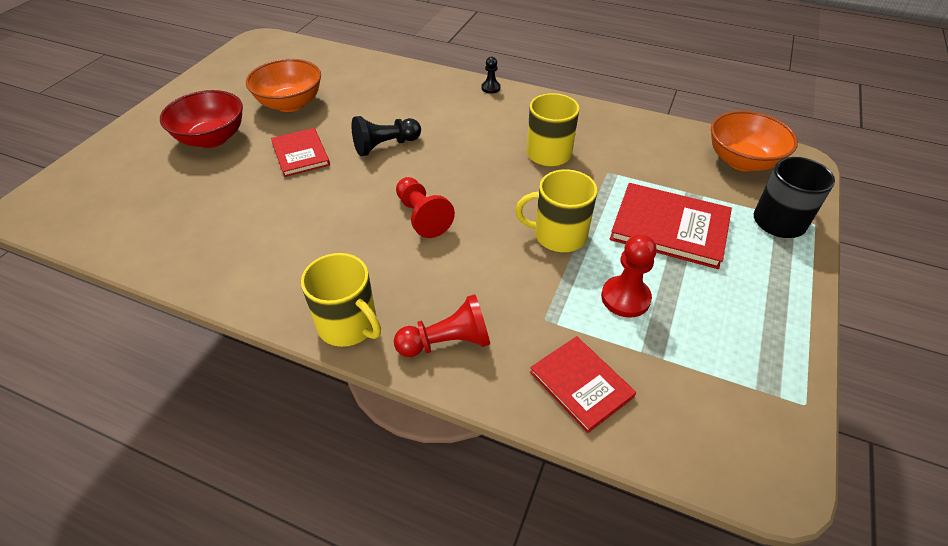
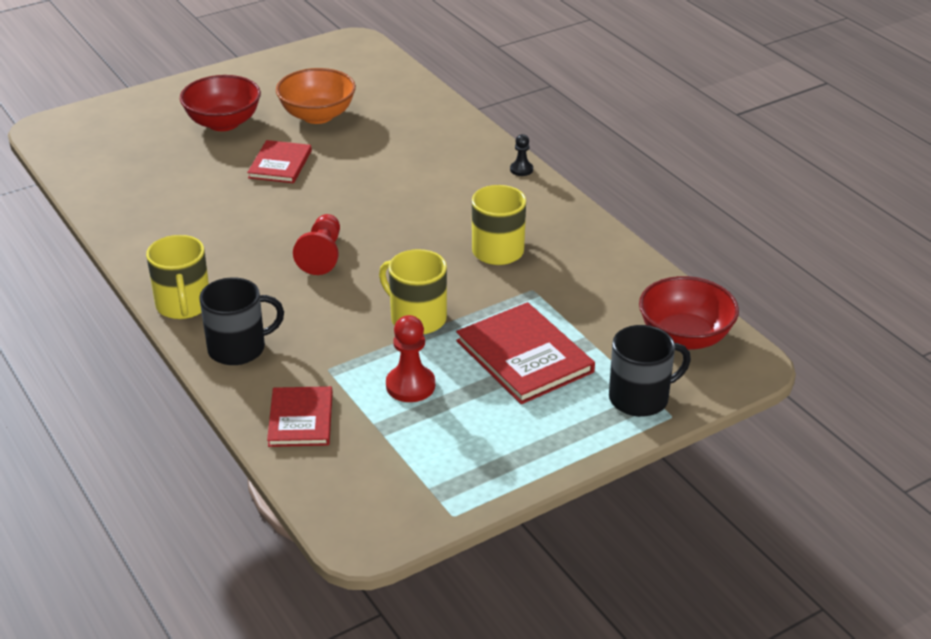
camera: 35 degrees right, 10 degrees down
(385, 146) = (358, 185): black pawn -> none
(447, 342) = (238, 348): red pawn -> black mug
(742, 161) = (685, 337): orange bowl -> red bowl

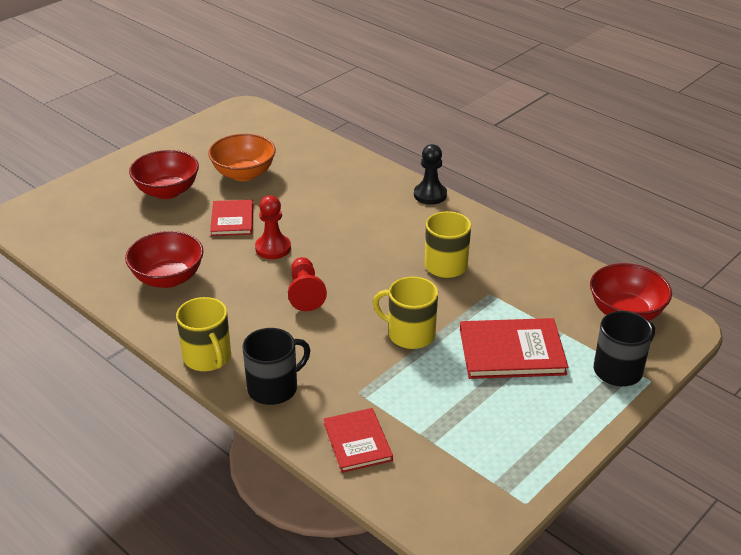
camera: 15 degrees left, 0 degrees up
(180, 216) = (168, 278): none -> red bowl
(410, 385) = (434, 394): red pawn -> red pawn (273, 248)
(521, 169) = (430, 195): black pawn -> black pawn, size x1.75
(524, 356) = (512, 351): red book -> red book turned 45 degrees counterclockwise

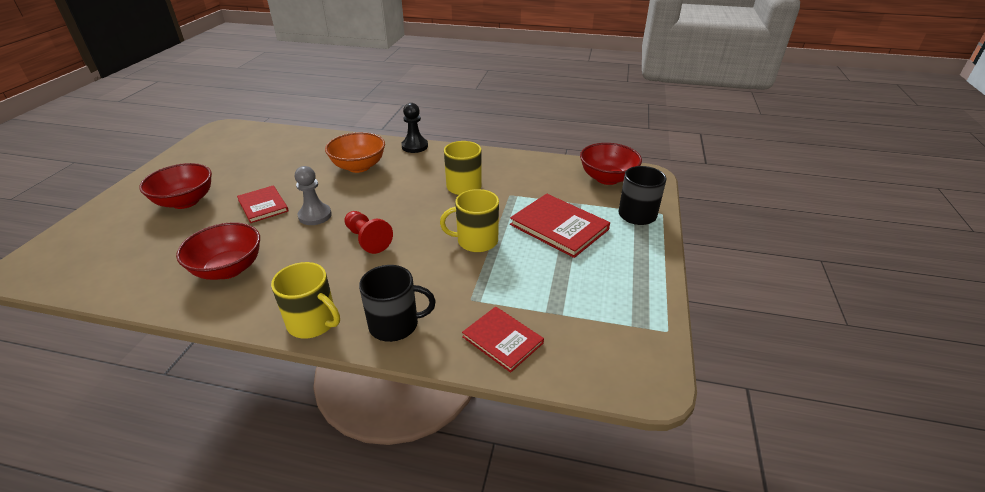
camera: 30 degrees left, 0 degrees up
(244, 174) = (251, 171): orange bowl -> orange bowl (359, 166)
(273, 248) = (315, 216): red pawn -> grey pawn
(274, 388) = (395, 324): black mug -> black mug turned 60 degrees clockwise
(512, 351) = (559, 227): red book -> red book turned 75 degrees clockwise

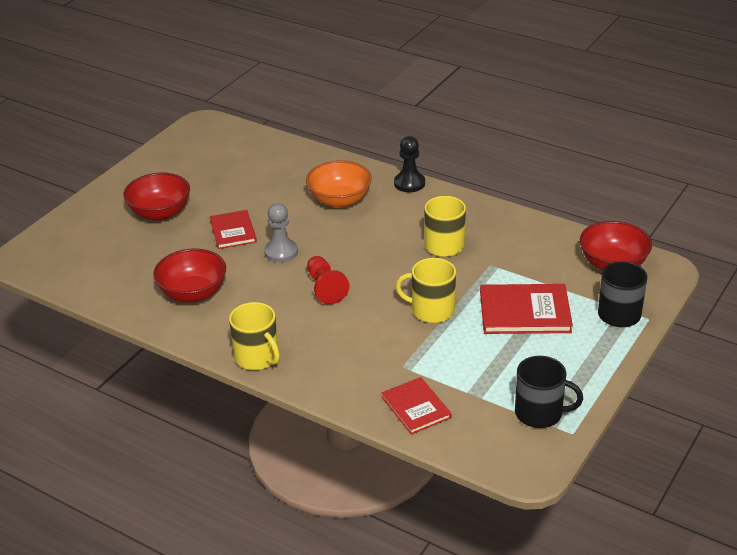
camera: 20 degrees right, 0 degrees up
(395, 324) = (327, 374): black mug -> black mug (540, 413)
(559, 227) = (525, 312): red book -> red book turned 60 degrees counterclockwise

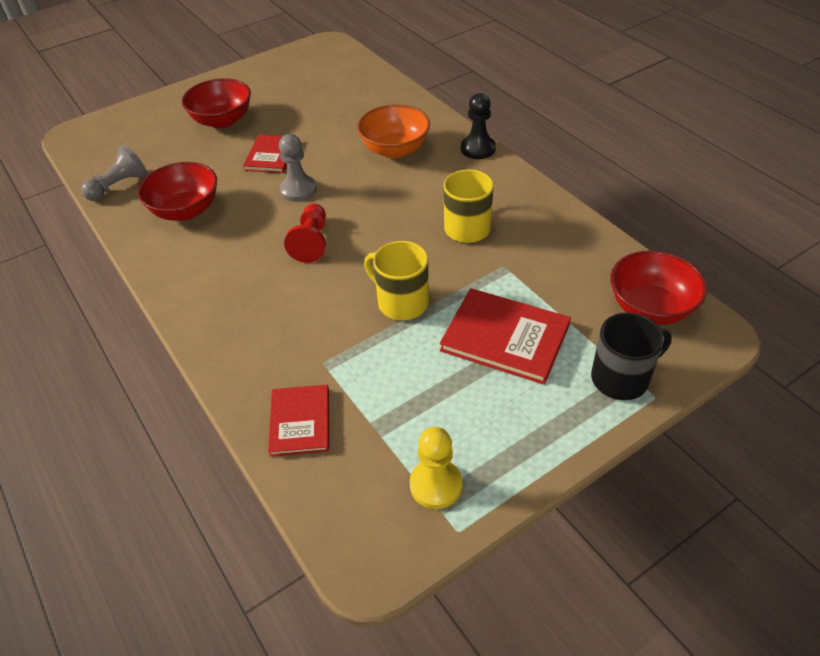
camera: 25 degrees right, 10 degrees up
(110, 290) = (119, 186): none -> grey pawn
(257, 357) = (188, 301): yellow mug -> none
(540, 413) = (436, 485): black mug -> yellow pawn

